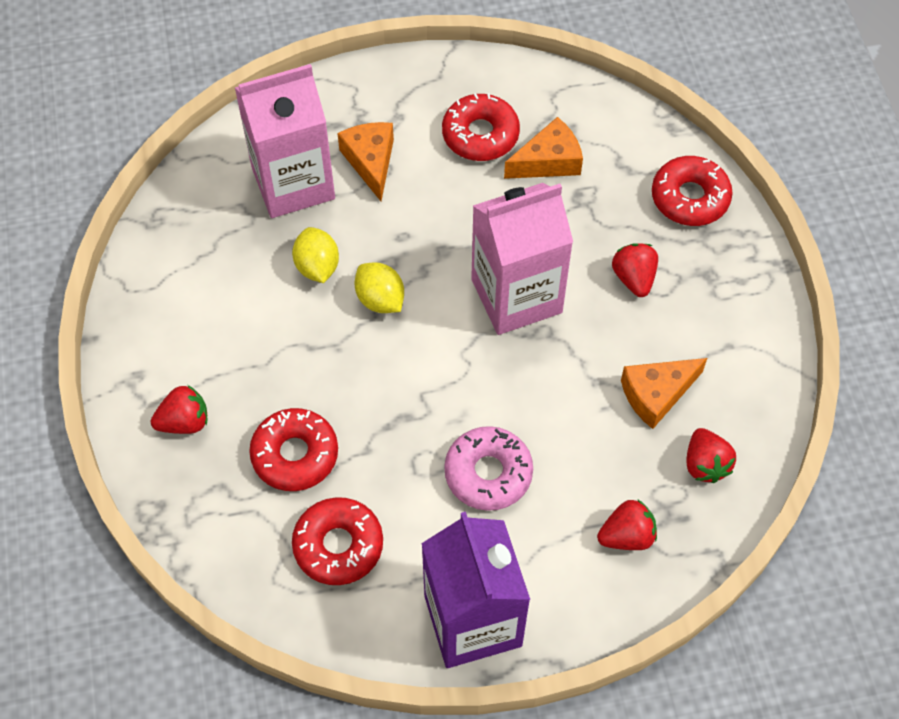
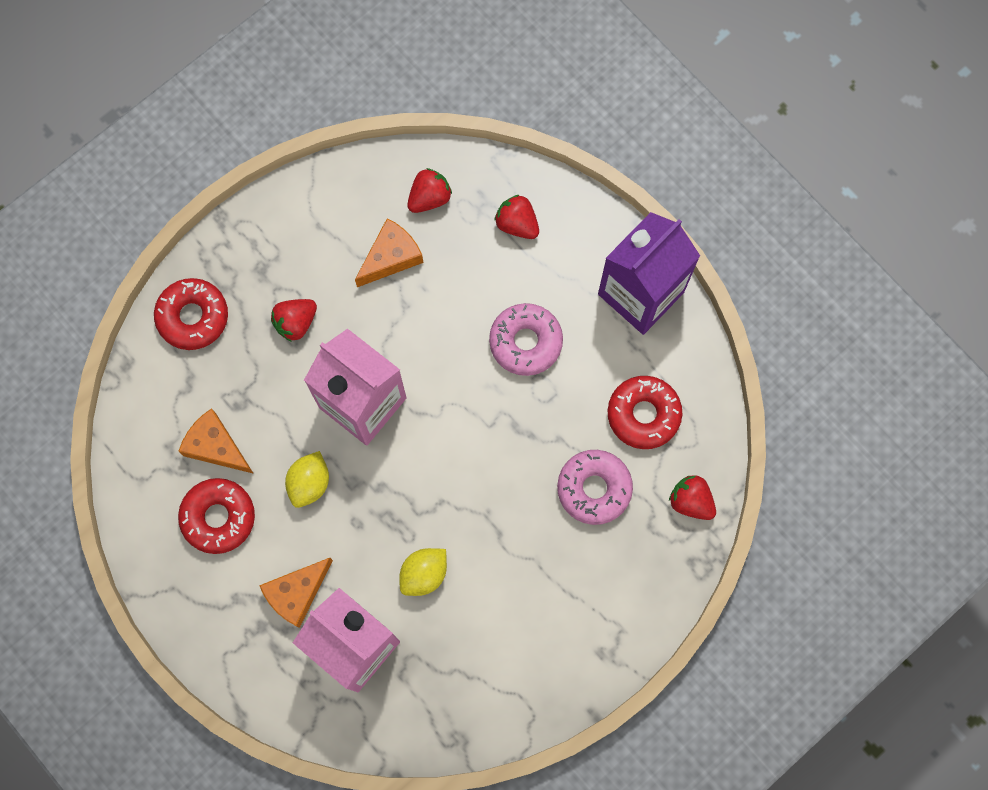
camera: 120 degrees left, 15 degrees up
(184, 422) = (617, 589): red strawberry -> red strawberry (691, 501)
(295, 455) = (594, 489): red donut -> pink donut
(380, 299) = (426, 505): yellow lemon -> yellow lemon (309, 483)
(656, 394) = (391, 257): orange cheese -> orange cheese turned 75 degrees counterclockwise

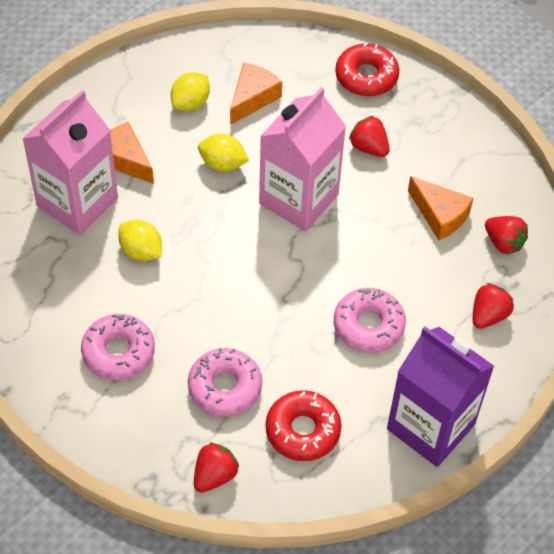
camera: 85 degrees right, 20 degrees down
(218, 517) = (190, 103): red donut -> yellow lemon
(550, 597) = (118, 352): none -> pink donut

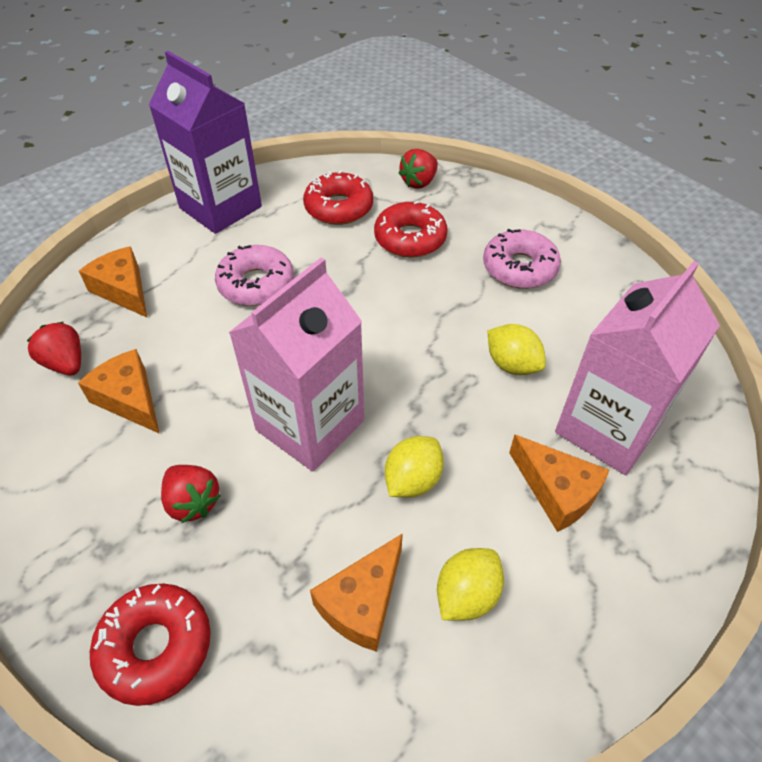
camera: 175 degrees left, 5 degrees down
(222, 164) = (412, 480): yellow lemon -> yellow lemon turned 75 degrees counterclockwise
(225, 387) = (410, 238): pink donut -> red donut
(488, 315) = (123, 290): red strawberry -> orange cheese

